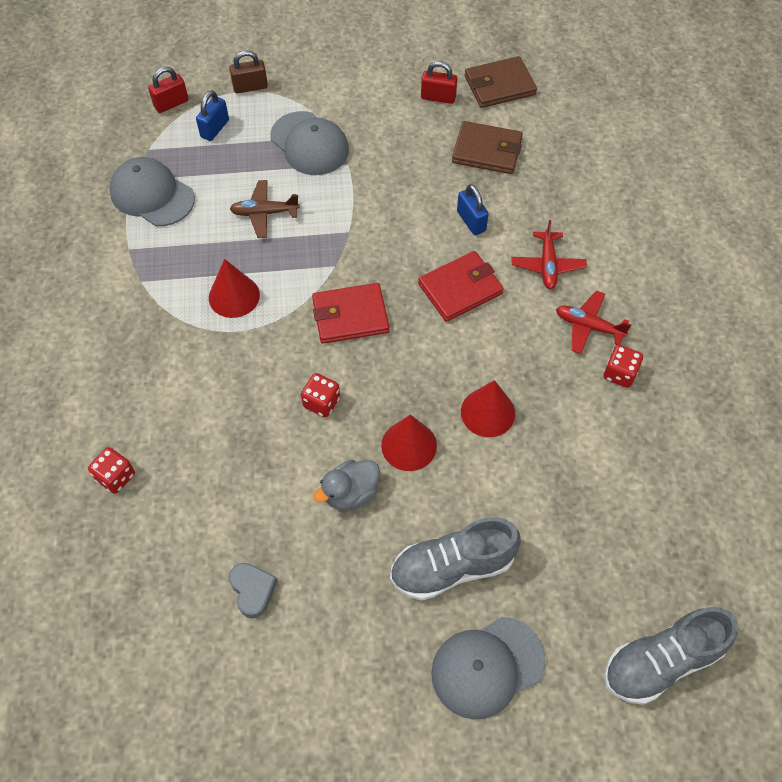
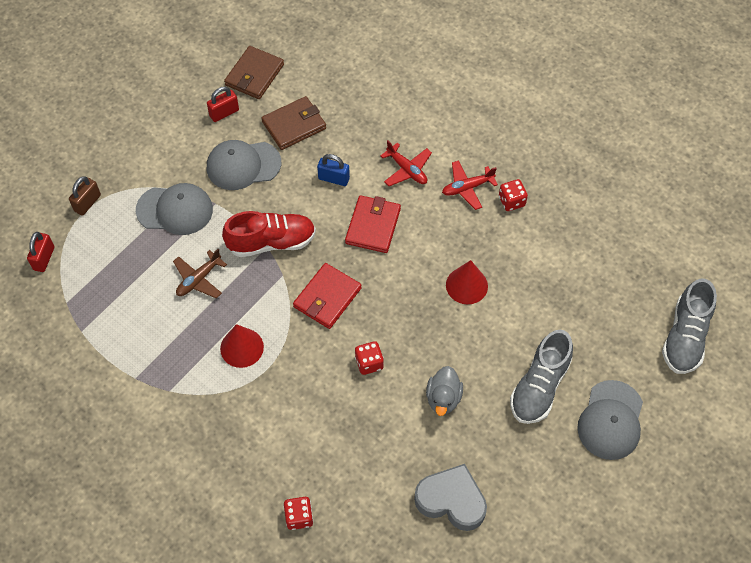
camera: 45 degrees left, 0 degrees up
(152, 195) = (107, 330): grey cap -> grey cap (243, 165)
(215, 128) = (97, 251): blue padlock -> none
(253, 590) = (451, 500): grey heart -> grey heart, size x1.73
(357, 231) = (271, 242): none -> red shoe
(409, 445) = (445, 342): red cone -> none

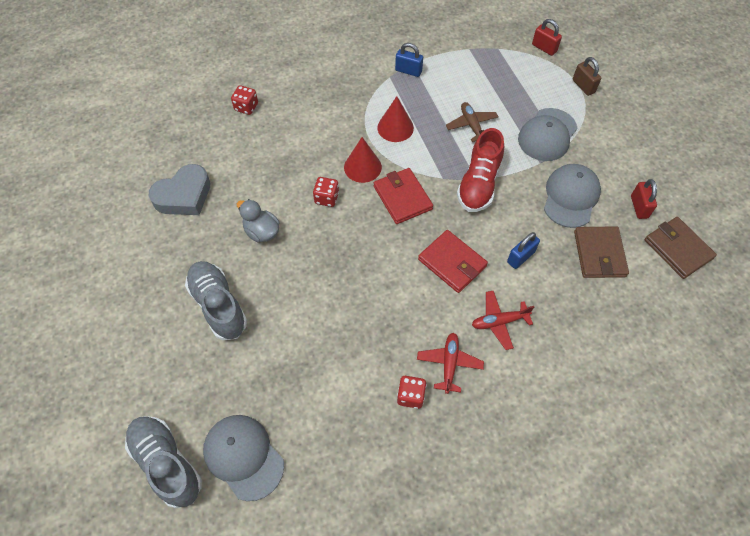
camera: 120 degrees right, 0 degrees up
(150, 376) = (408, 71): none -> blue padlock
(466, 285) = (347, 304): red cone -> red cone (362, 167)
(610, 420) = (149, 342): grey cap -> grey cap (243, 456)

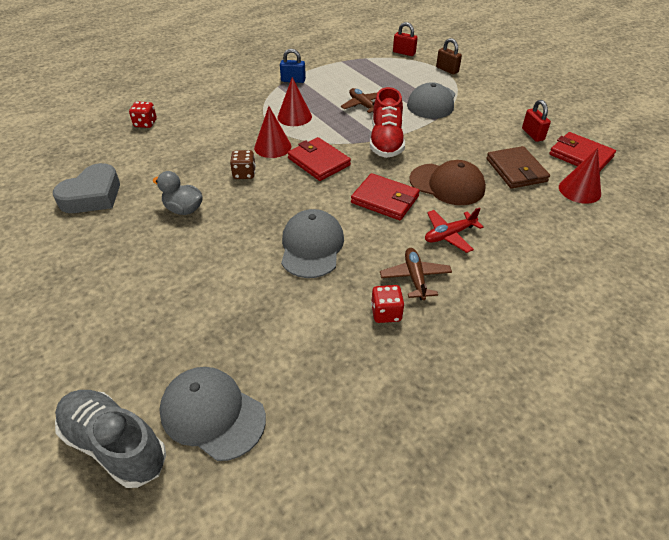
camera: 15 degrees left, 15 degrees down
(218, 305) = (149, 277): grey shoe -> none
(326, 198) = (244, 174): red dice -> brown dice
(449, 364) = (415, 278): red plane -> brown plane
(520, 257) = (447, 184): blue padlock -> brown cap
(571, 197) = (471, 137): grey cap -> grey cap (312, 246)
(654, 296) = (579, 190): none -> red cone
(678, 249) = (580, 156): brown wallet -> red wallet

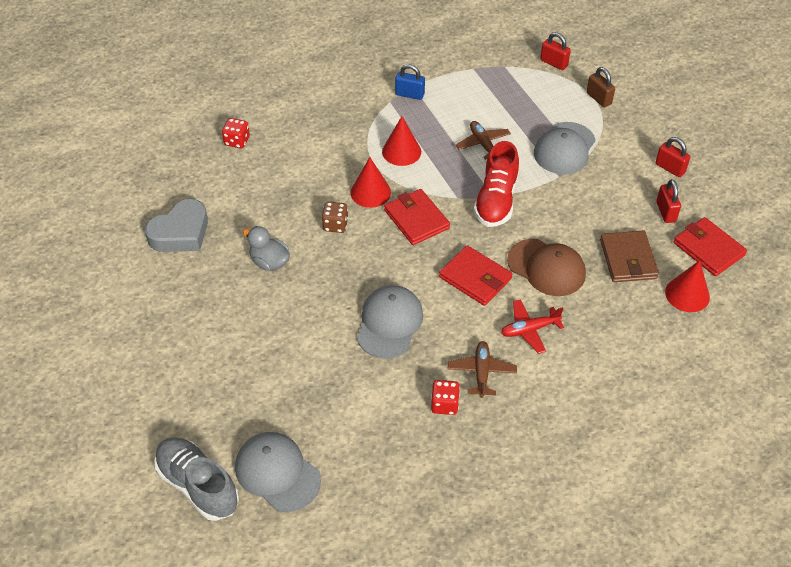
camera: 10 degrees right, 5 degrees up
(522, 106) = (670, 168): none -> red padlock

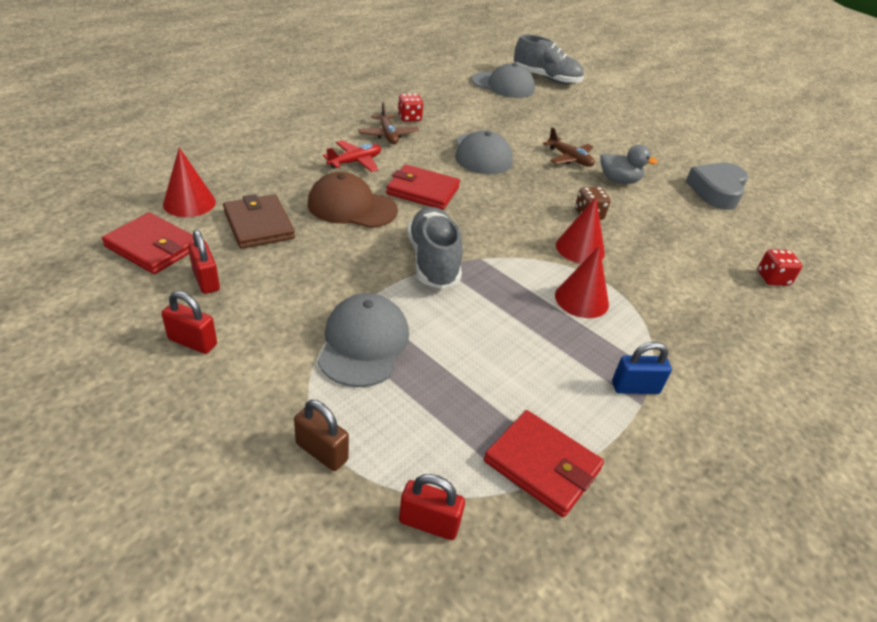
camera: 155 degrees right, 10 degrees down
(416, 219) = (512, 230): red wallet -> red wallet (542, 465)
(483, 144) = (483, 328): brown plane -> brown plane (569, 158)
(496, 201) = (433, 261): red shoe -> grey shoe

